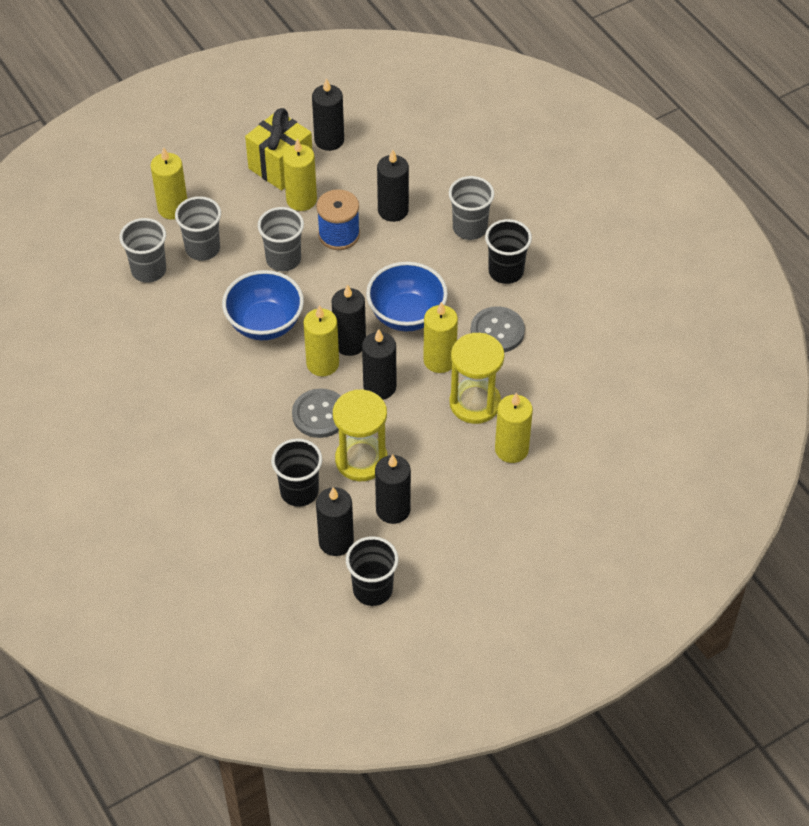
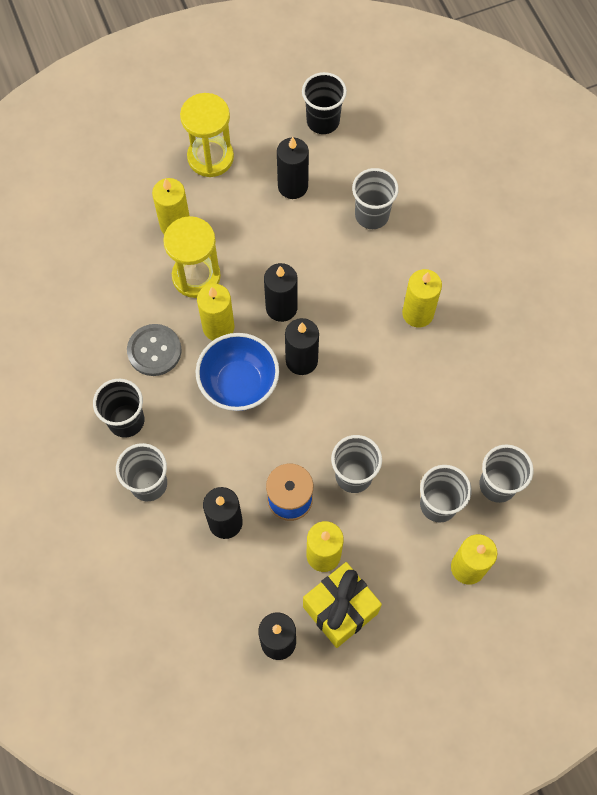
camera: 170 degrees left, 15 degrees up
(265, 324) = (382, 397): blue bowl -> none
(299, 491) = (372, 215): black cup -> grey cup
(320, 414) = (342, 287): grey button -> none
(322, 364) = (331, 342): yellow candle -> yellow candle (418, 313)
(336, 541) = (346, 166): black candle -> none
(361, 460) = (312, 236): yellow hourglass -> yellow hourglass (210, 157)

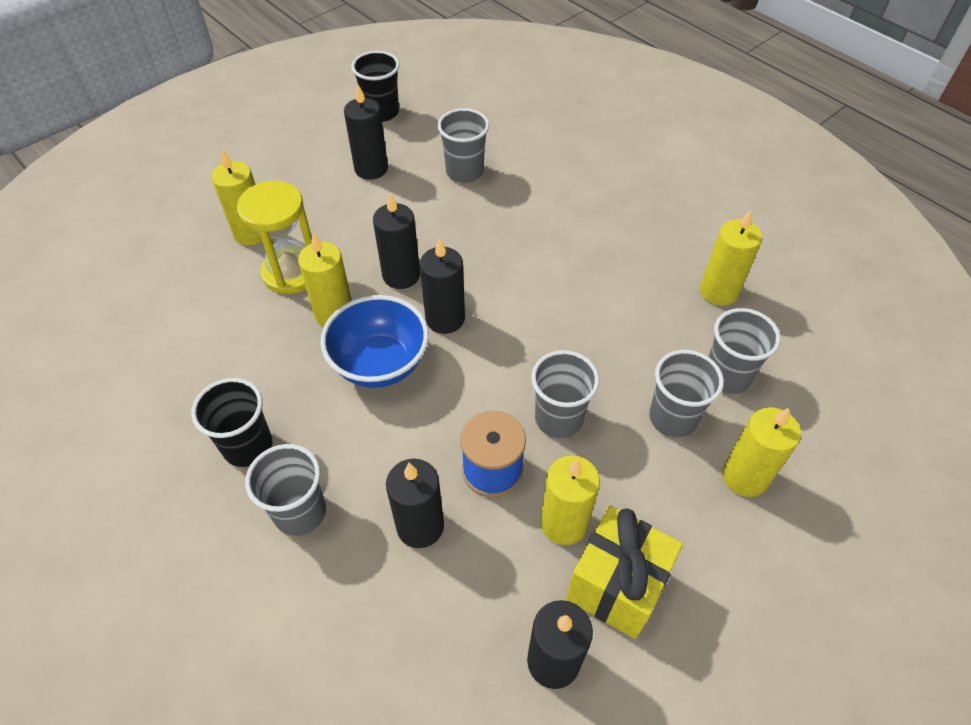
camera: 20 degrees left, 15 degrees down
(154, 351) = (263, 359): grey button -> none
(210, 157) = (273, 166): yellow hourglass -> none
(418, 313) = (553, 240): yellow candle -> yellow candle (718, 291)

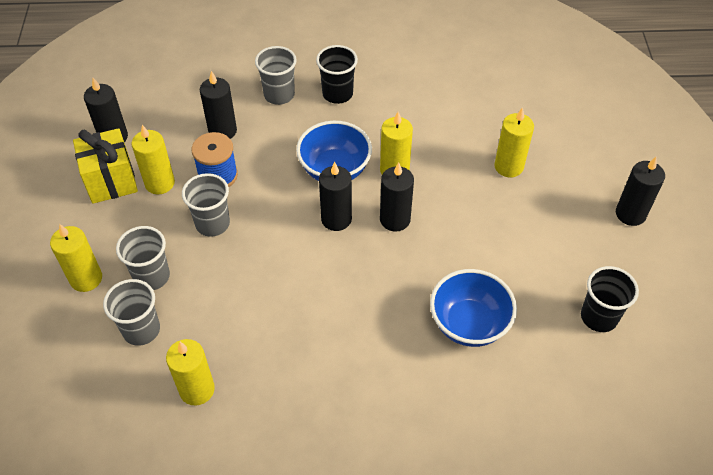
camera: 130 degrees right, 0 degrees up
(291, 272) = (451, 168): yellow hourglass -> none
(371, 169) = (524, 266): black candle -> black candle (630, 214)
(464, 172) = (469, 324): grey cup -> blue bowl

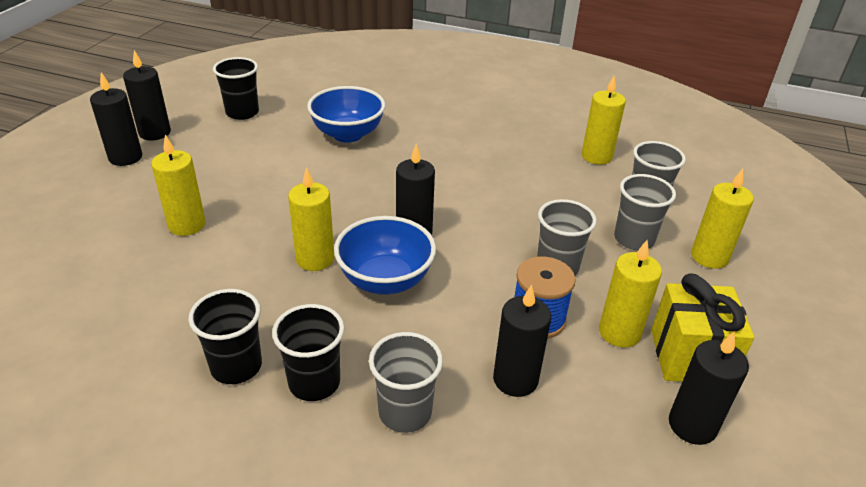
camera: 160 degrees left, 15 degrees down
(387, 88) = (236, 366): none -> black cup
(395, 219) = (352, 215): black candle -> black candle (155, 133)

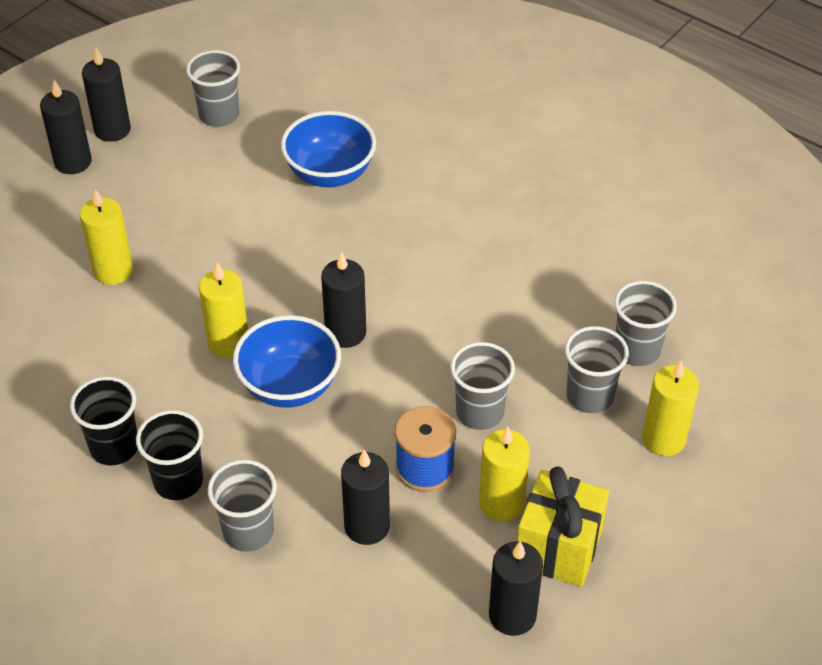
camera: 20 degrees right, 10 degrees up
(242, 113) = (219, 115): black cup -> grey cup
(596, 156) = (619, 268): yellow candle -> none

